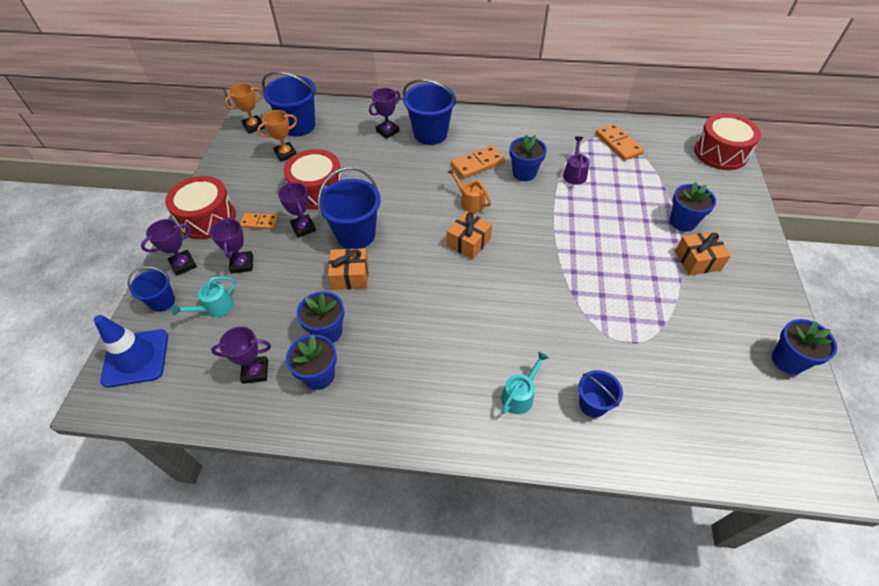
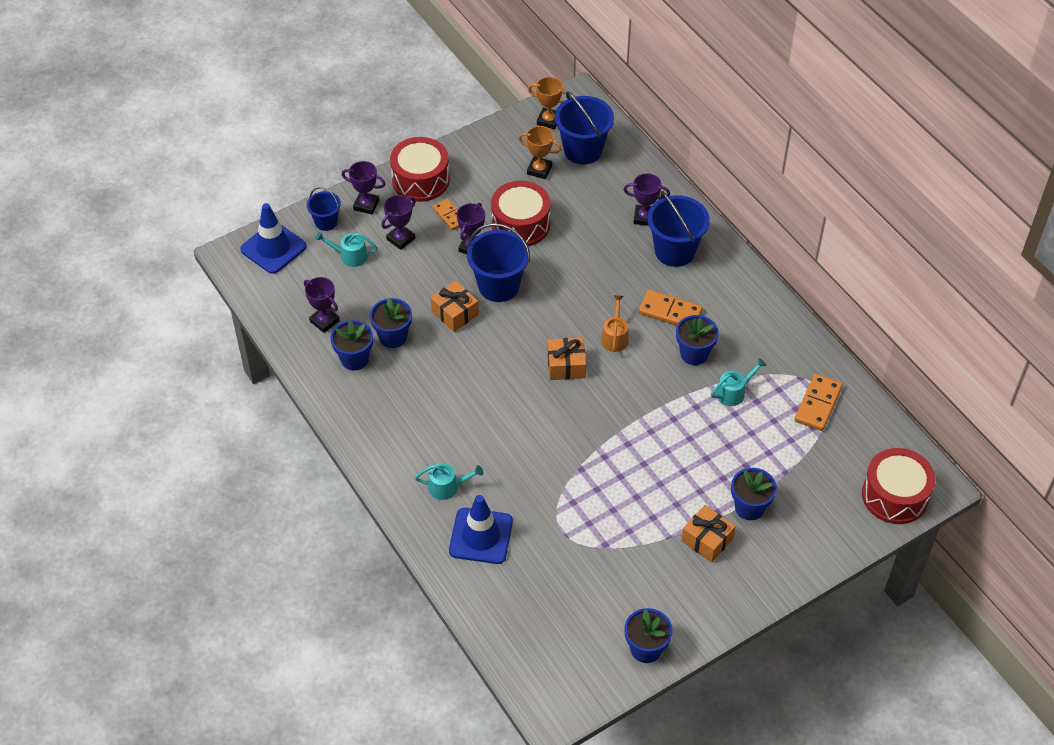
camera: 50 degrees right, 0 degrees up
(574, 174) = (733, 392): purple watering can -> turquoise watering can
(593, 404) = (481, 536): blue bucket -> blue traffic cone

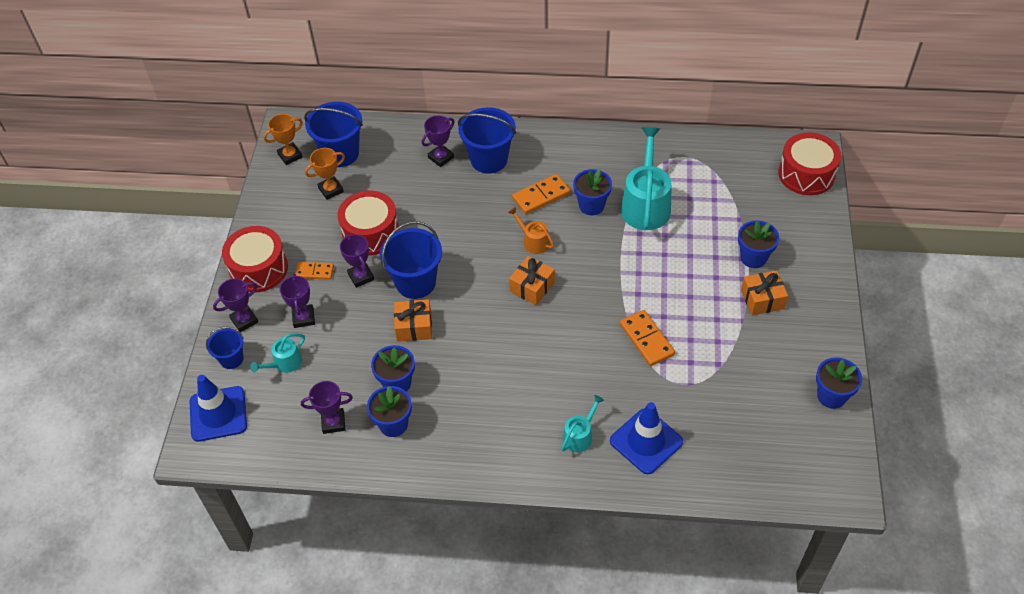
camera: 50 degrees left, 0 degrees up
(733, 392) = (645, 205): turquoise watering can -> turquoise watering can, size x1.98
(817, 404) = (696, 166): orange domino -> orange domino (646, 339)

